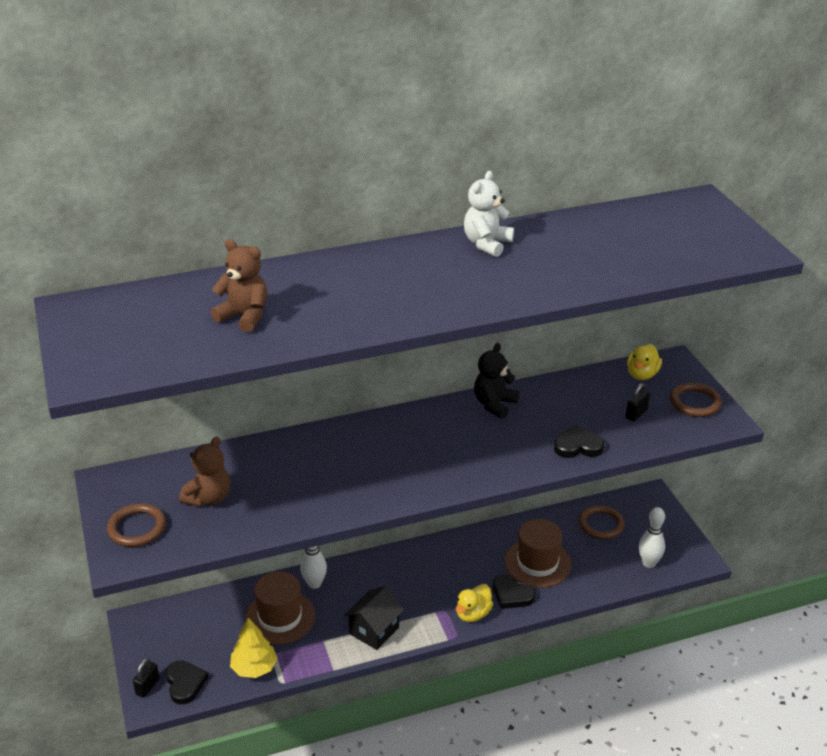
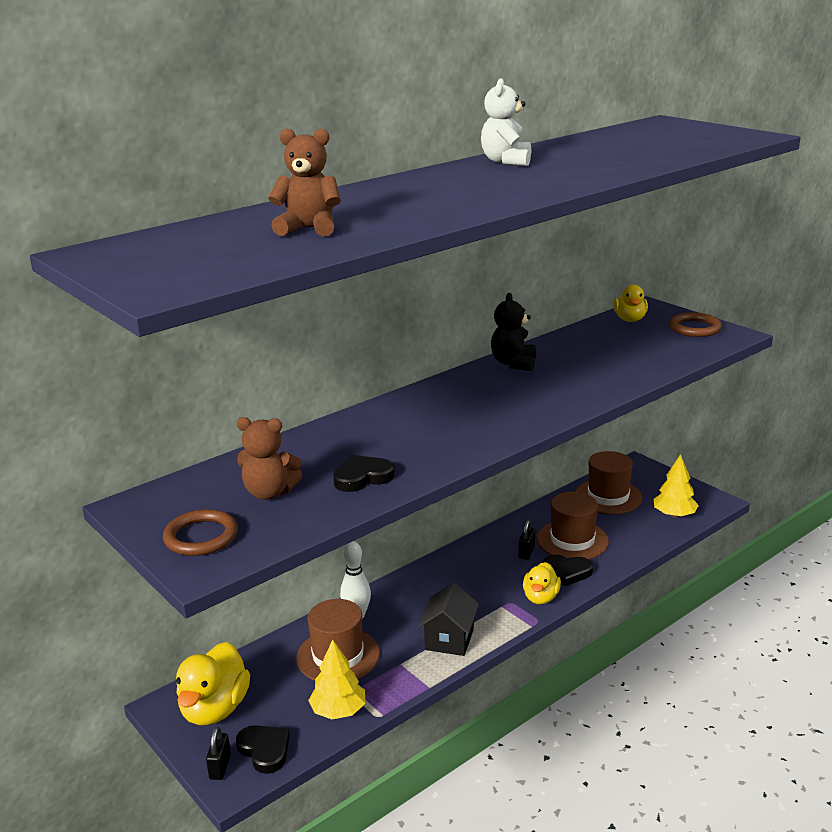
camera: 20 degrees left, 10 degrees down
(167, 635) = (215, 709): none -> yellow duck
(209, 498) = (269, 493): brown teddy bear -> brown teddy bear turned 90 degrees clockwise
(578, 446) = (621, 375): black heart -> black heart (362, 477)
(601, 525) = (608, 496): brown ring -> brown hat
(636, 414) = (651, 344): black padlock -> black padlock (526, 552)
(649, 563) = (674, 515): white bowling pin -> yellow tree

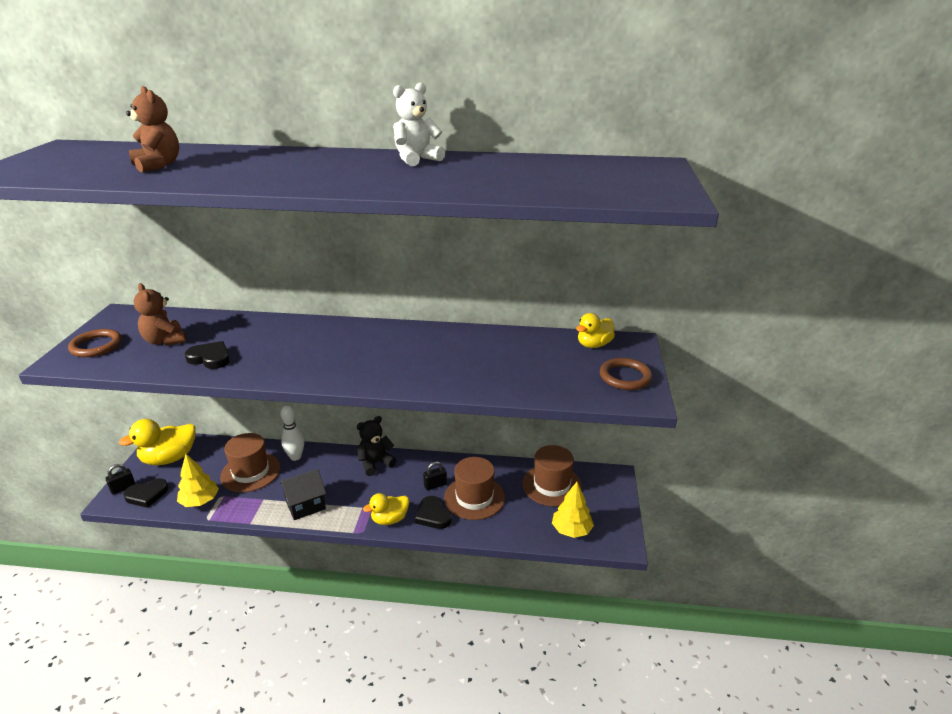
camera: 45 degrees right, 5 degrees up
(265, 750) = (147, 495): black heart -> black heart turned 60 degrees clockwise
(514, 363) = (443, 335): black teddy bear -> black teddy bear (375, 463)

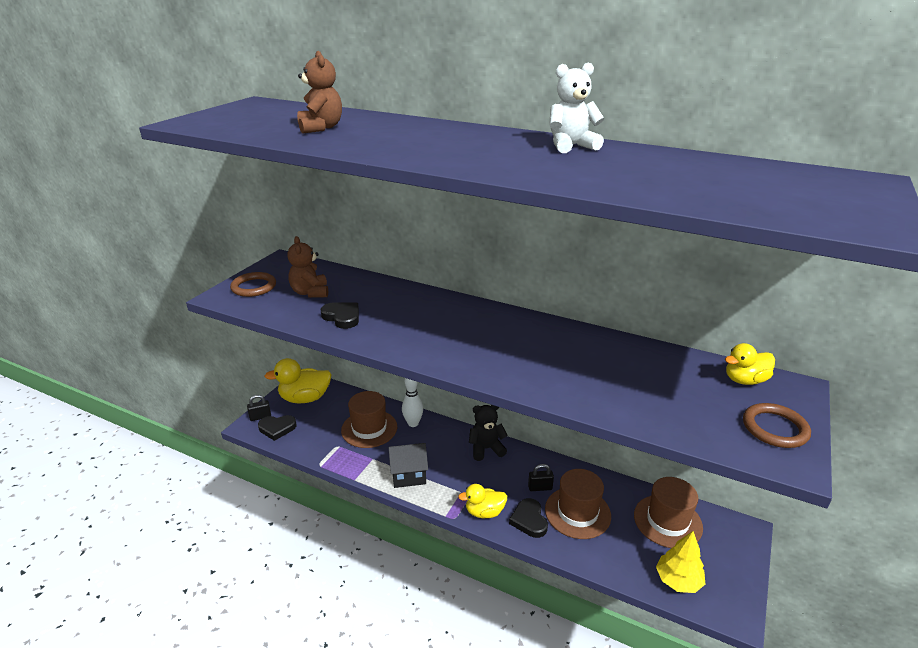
camera: 20 degrees right, 0 degrees up
(200, 501) = (318, 446): yellow tree -> none

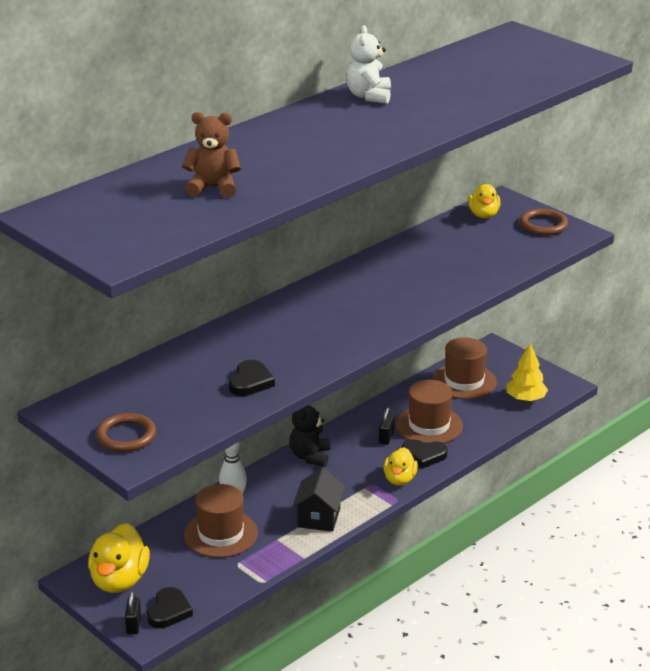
camera: 70 degrees left, 0 degrees up
(310, 292) = (174, 397): brown teddy bear -> none
(342, 317) = (250, 382): black heart -> black heart turned 135 degrees clockwise

